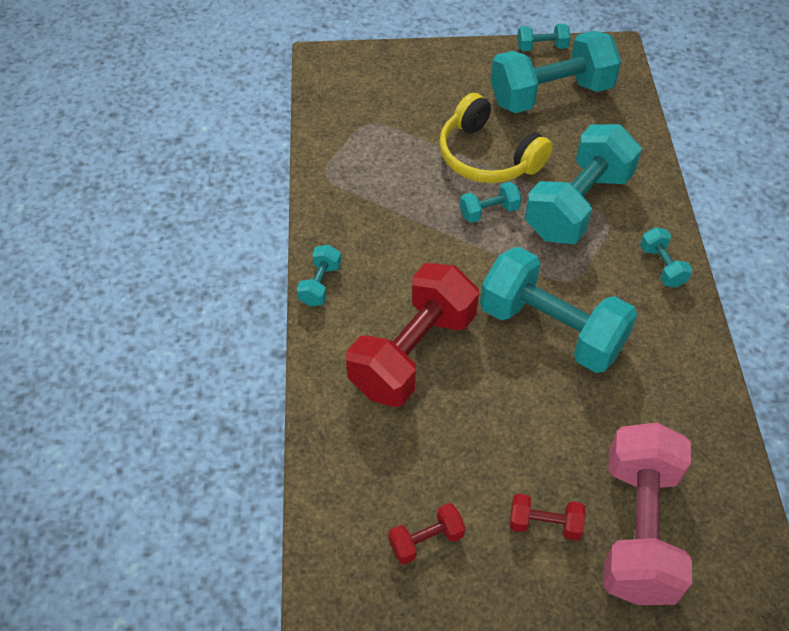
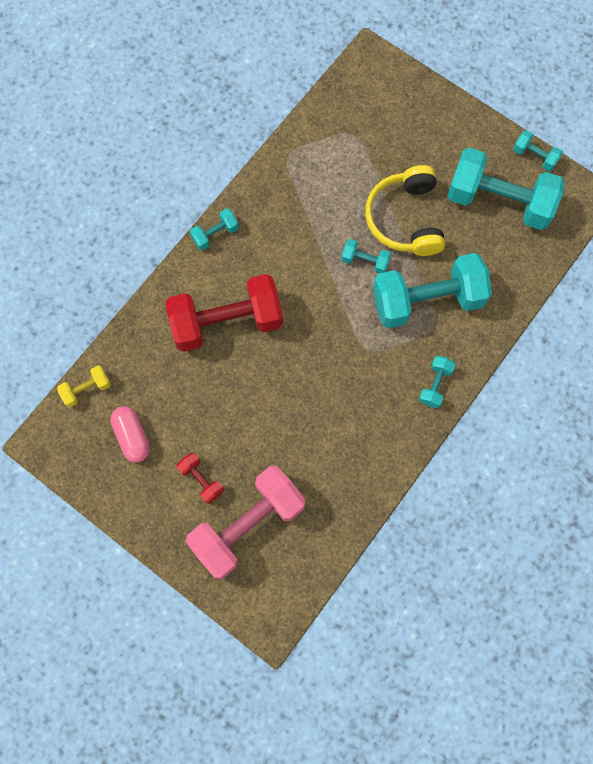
camera: 40 degrees right, 20 degrees up
(325, 531) = (87, 389): none -> yellow dumbbell
(426, 540) = (132, 437): red dumbbell -> pink capsule
(551, 329) = (322, 371): turquoise dumbbell -> none

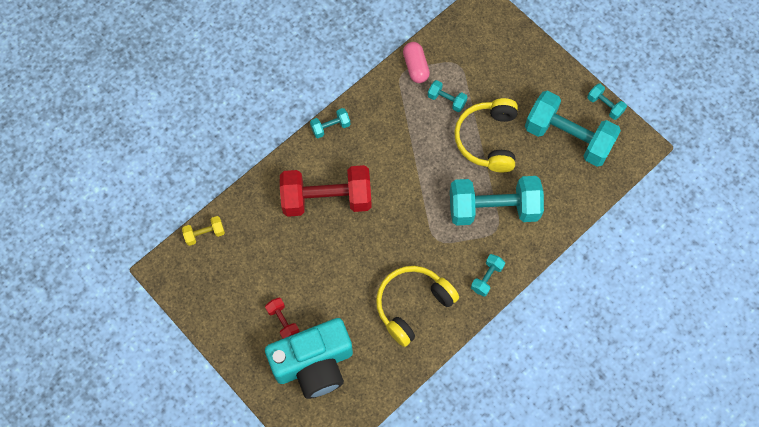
camera: 10 degrees right, 5 degrees down
(132, 437) = (234, 277): pink capsule -> pink capsule (415, 67)
(248, 525) = (314, 364): pink dumbbell -> turquoise camera
(353, 433) = (412, 305): none -> yellow headphones
(365, 261) = (448, 168): turquoise dumbbell -> turquoise dumbbell (446, 100)

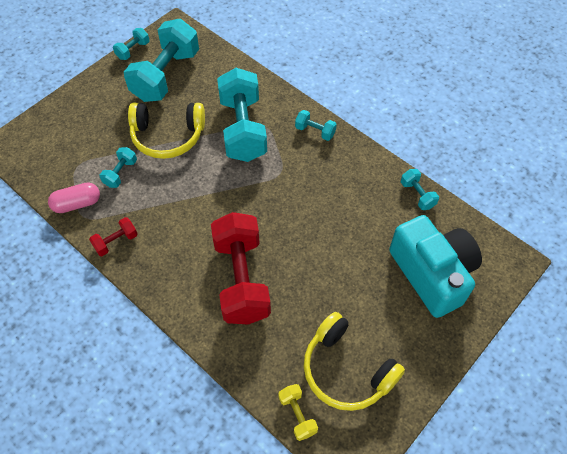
camera: 95 degrees left, 10 degrees down
(283, 321) = (392, 309): red dumbbell -> red dumbbell (116, 242)
(330, 127) = (150, 284): turquoise dumbbell -> turquoise dumbbell (417, 195)
(412, 305) = (352, 189): yellow headphones -> yellow headphones (347, 369)

